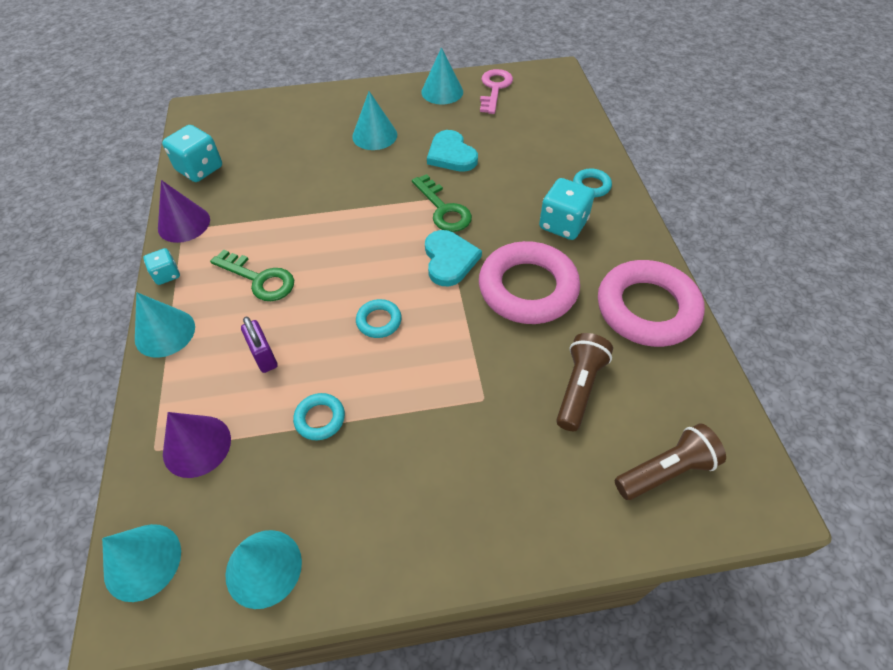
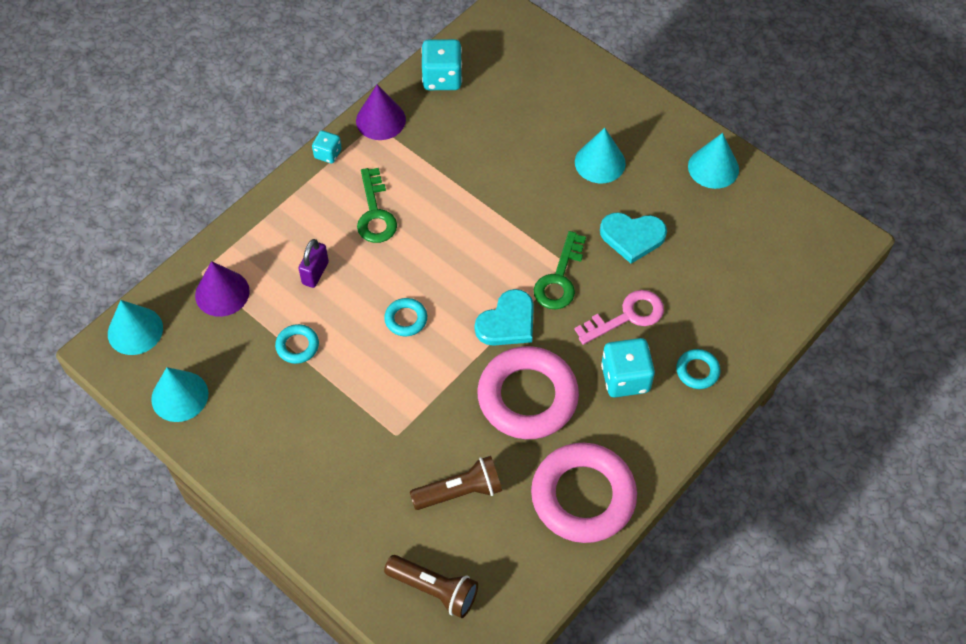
camera: 50 degrees right, 5 degrees up
(165, 332) = (283, 198): turquoise cone -> none
(451, 155) = (632, 237): turquoise heart -> turquoise heart turned 105 degrees counterclockwise
(494, 88) = (762, 206): pink key -> pink key (627, 316)

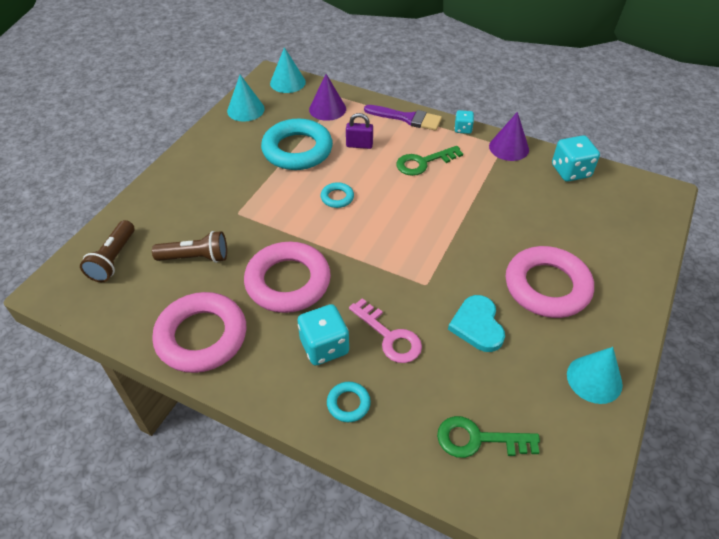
camera: 75 degrees right, 10 degrees down
(282, 206) = (407, 118): none -> purple brush
(297, 346) = (297, 150): turquoise ring -> turquoise ring, size x2.27
(460, 491) = (196, 257): brown flashlight -> brown flashlight turned 60 degrees counterclockwise
(507, 322) = (355, 256): turquoise heart -> none
(559, 278) = (410, 281): green key -> green key (478, 439)
(600, 162) = (547, 287): turquoise cone -> pink ring

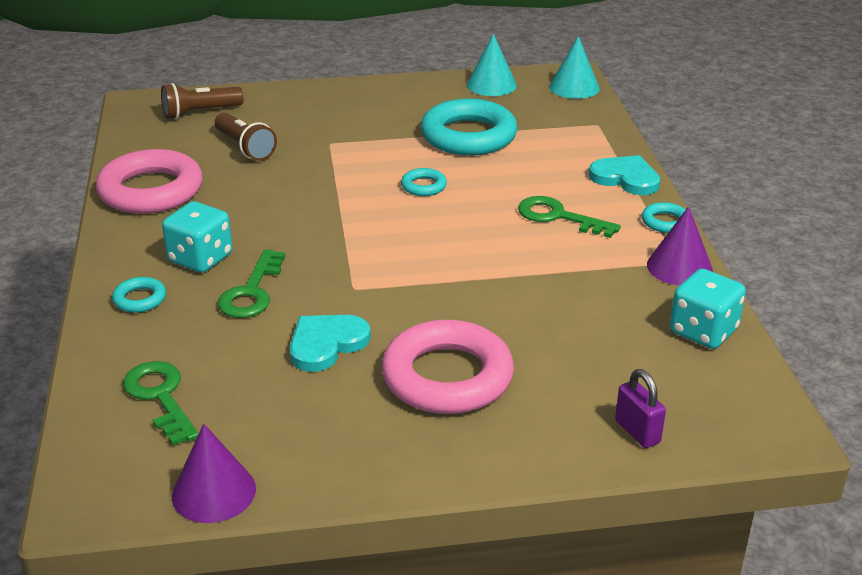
camera: 55 degrees right, 15 degrees down
(288, 282) = (266, 206): pink ring -> none
(327, 109) = (564, 126): purple cone -> purple cone (214, 492)
(359, 145) = (530, 167): purple padlock -> purple padlock (637, 431)
(389, 336) = (252, 292): pink key -> green key
(407, 118) = (625, 178): purple brush -> turquoise heart
(463, 129) = (665, 222): turquoise dice -> turquoise ring
(594, 379) = (326, 460): turquoise cone -> none

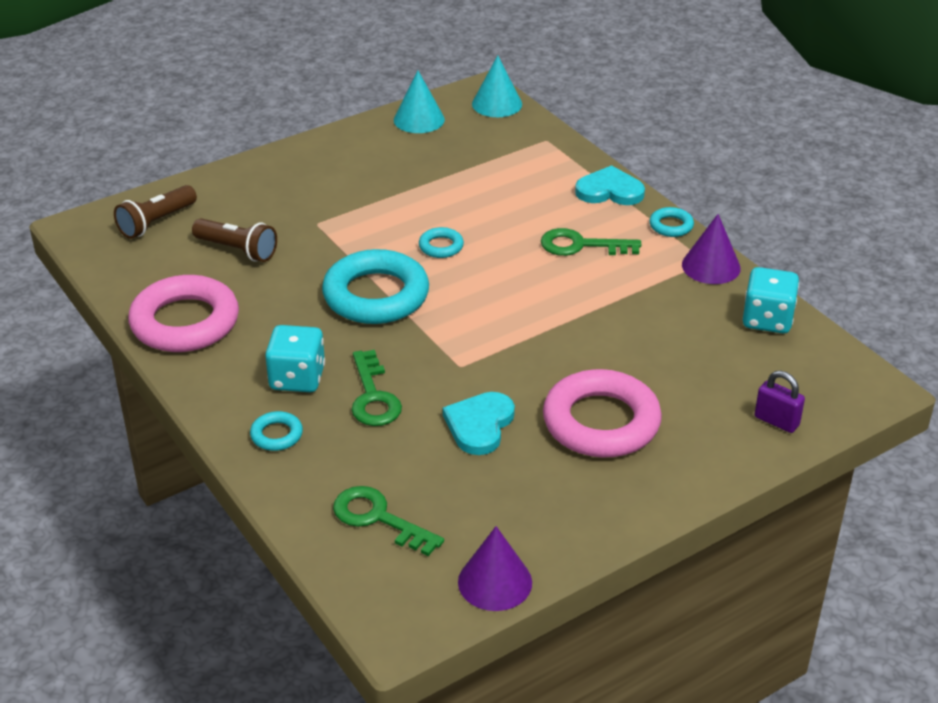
camera: 25 degrees left, 5 degrees up
(468, 136) = (440, 182): turquoise ring -> turquoise ring (376, 295)

